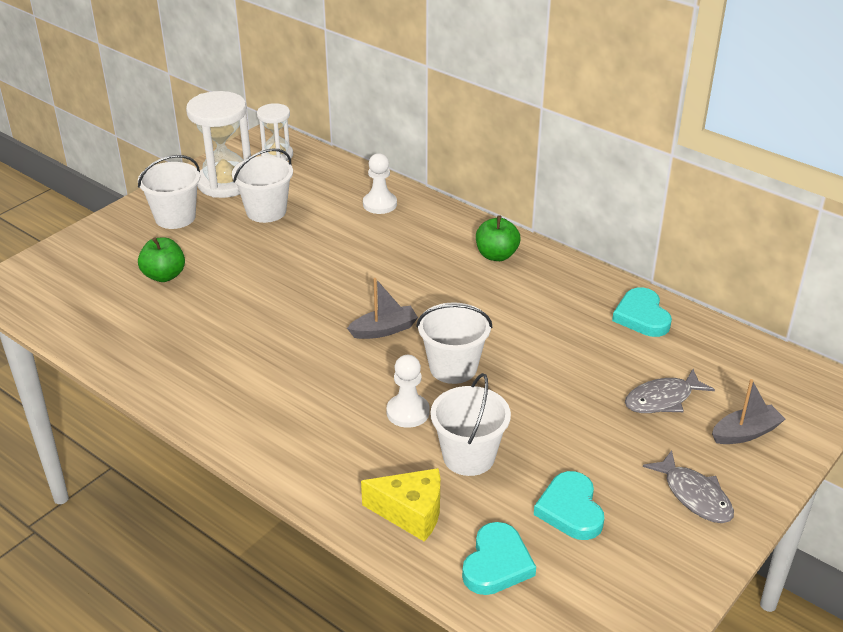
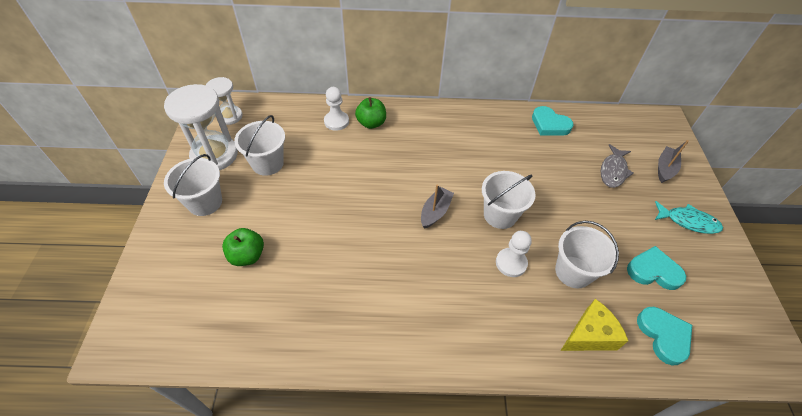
camera: 40 degrees left, 15 degrees up
(496, 255) = (440, 124): green apple -> green apple (371, 123)
(570, 510) = (653, 271): turquoise heart -> turquoise heart turned 150 degrees clockwise
(694, 496) = (688, 221): grey fish -> turquoise fish

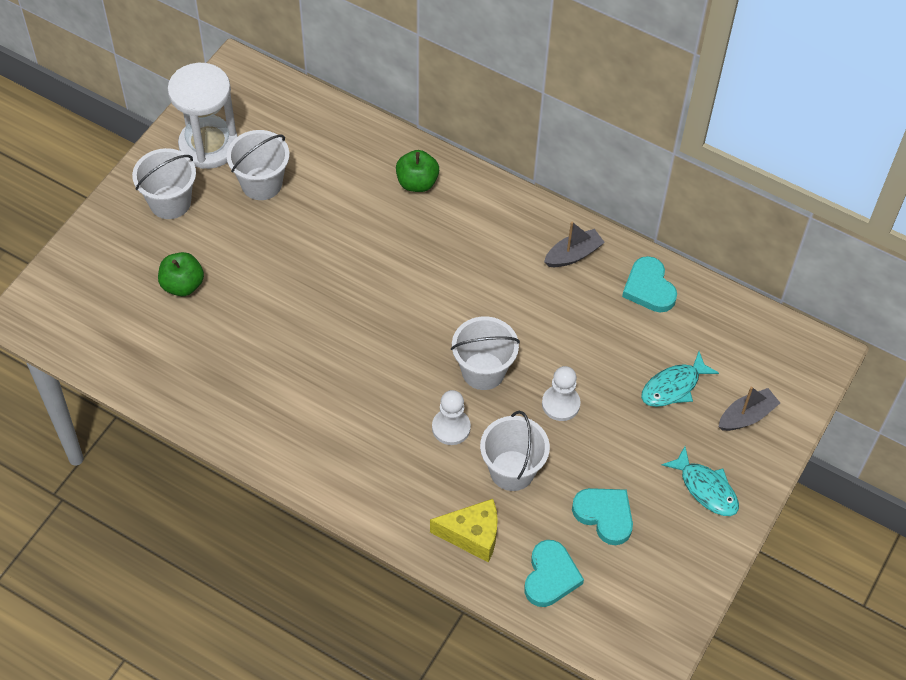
camera: 30 degrees right, 5 degrees up
(230, 116) = (252, 97): white hourglass -> none
(336, 121) = (375, 161): white pawn -> white pawn (560, 404)
(435, 212) = (411, 332): grey boat -> grey boat (573, 254)
(613, 171) = (673, 386): grey fish -> turquoise fish

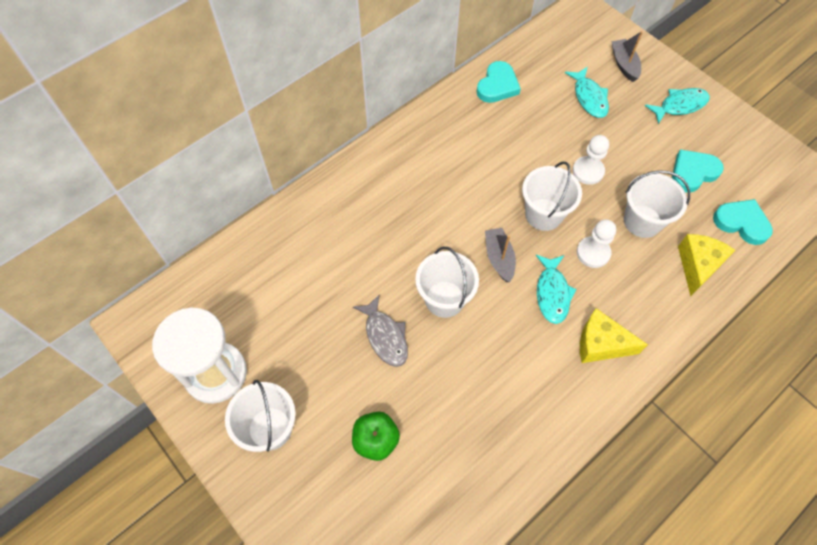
camera: 70 degrees left, 5 degrees up
(261, 183) = (283, 336): white bucket -> white bucket (444, 299)
(288, 264) = (385, 336): none -> grey fish
(342, 453) = (601, 344): none -> yellow cheese
(386, 398) = (552, 293): none -> turquoise fish
(417, 182) = (336, 209): green apple -> none
(573, 254) = (450, 122): grey boat -> grey boat (499, 258)
(649, 288) = (497, 85): turquoise heart -> turquoise heart turned 60 degrees counterclockwise

